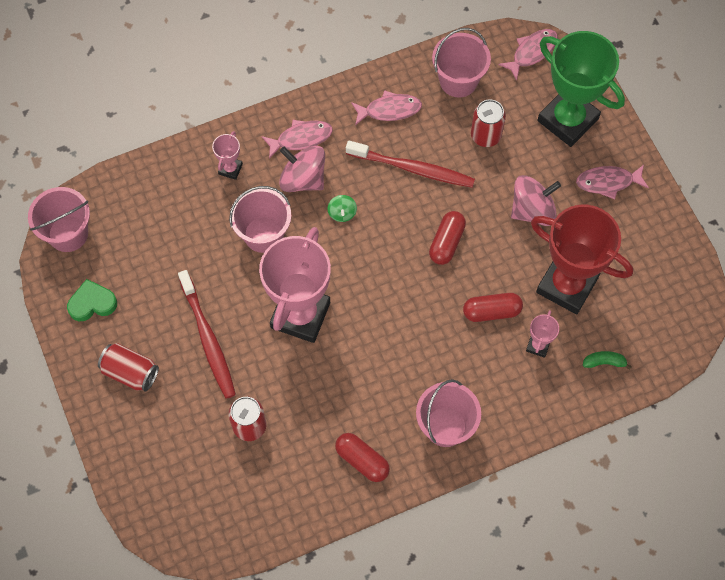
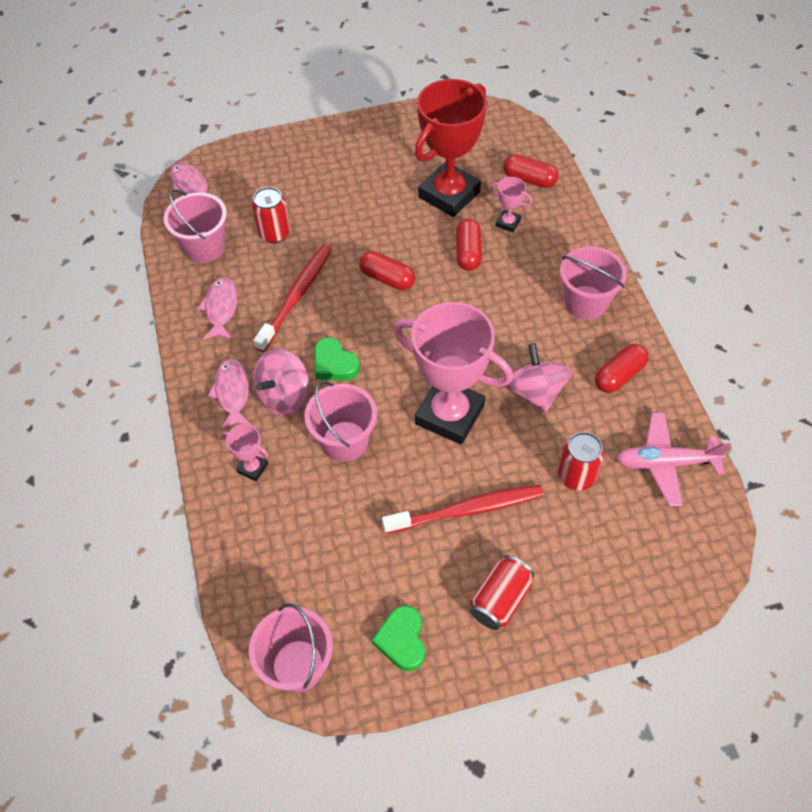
camera: 80 degrees left, 10 degrees down
(271, 503) = (666, 463): none -> pink plane
(342, 213) = (334, 364): green spinning top -> green heart
(532, 210) = (366, 209): pink spinning top -> pink spinning top (535, 392)
(567, 120) = (275, 171): green trophy -> none
(604, 362) = (529, 179): green banana -> red capsule
(608, 182) = (348, 152): pink fish -> none

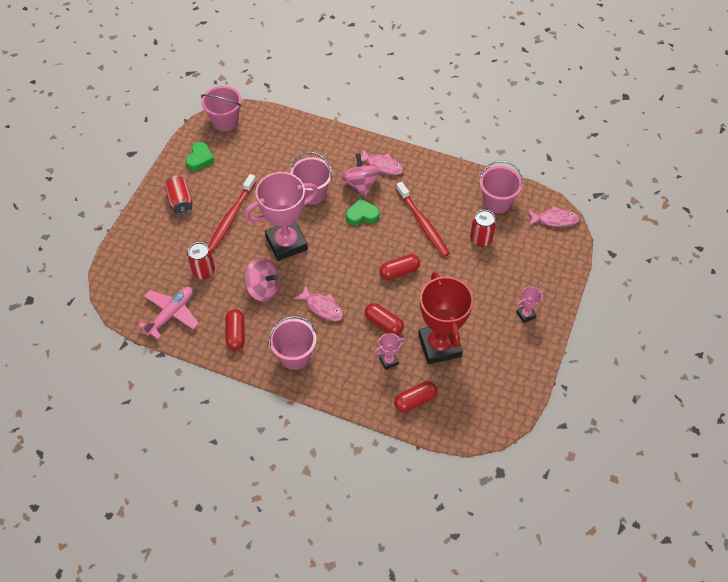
camera: 125 degrees right, 0 degrees up
(221, 308) = (443, 187): pink fish -> pink fish (322, 307)
(252, 468) = (331, 152): pink trophy -> pink trophy (526, 314)
(402, 640) = (200, 158): green heart -> green heart turned 75 degrees clockwise

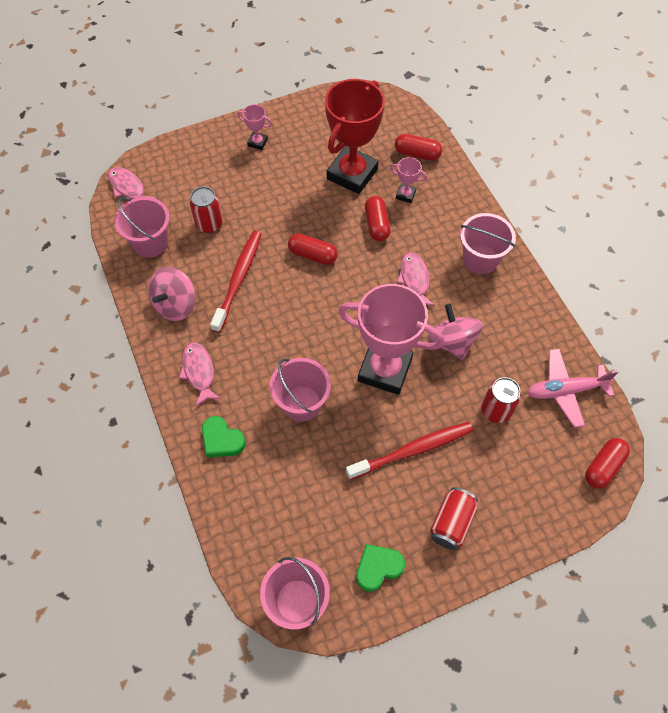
camera: 135 degrees left, 5 degrees up
(236, 334) = (517, 319): red capsule -> red capsule (603, 467)
(361, 184) = (243, 369): pink spinning top -> pink spinning top (175, 305)
(362, 215) = (281, 336): green heart -> green heart (222, 440)

